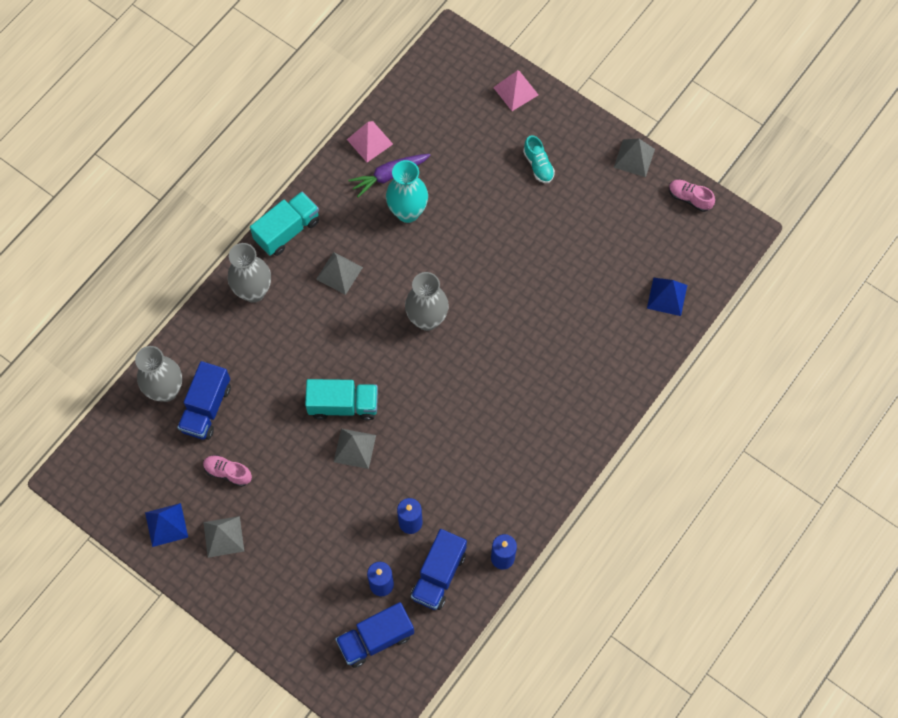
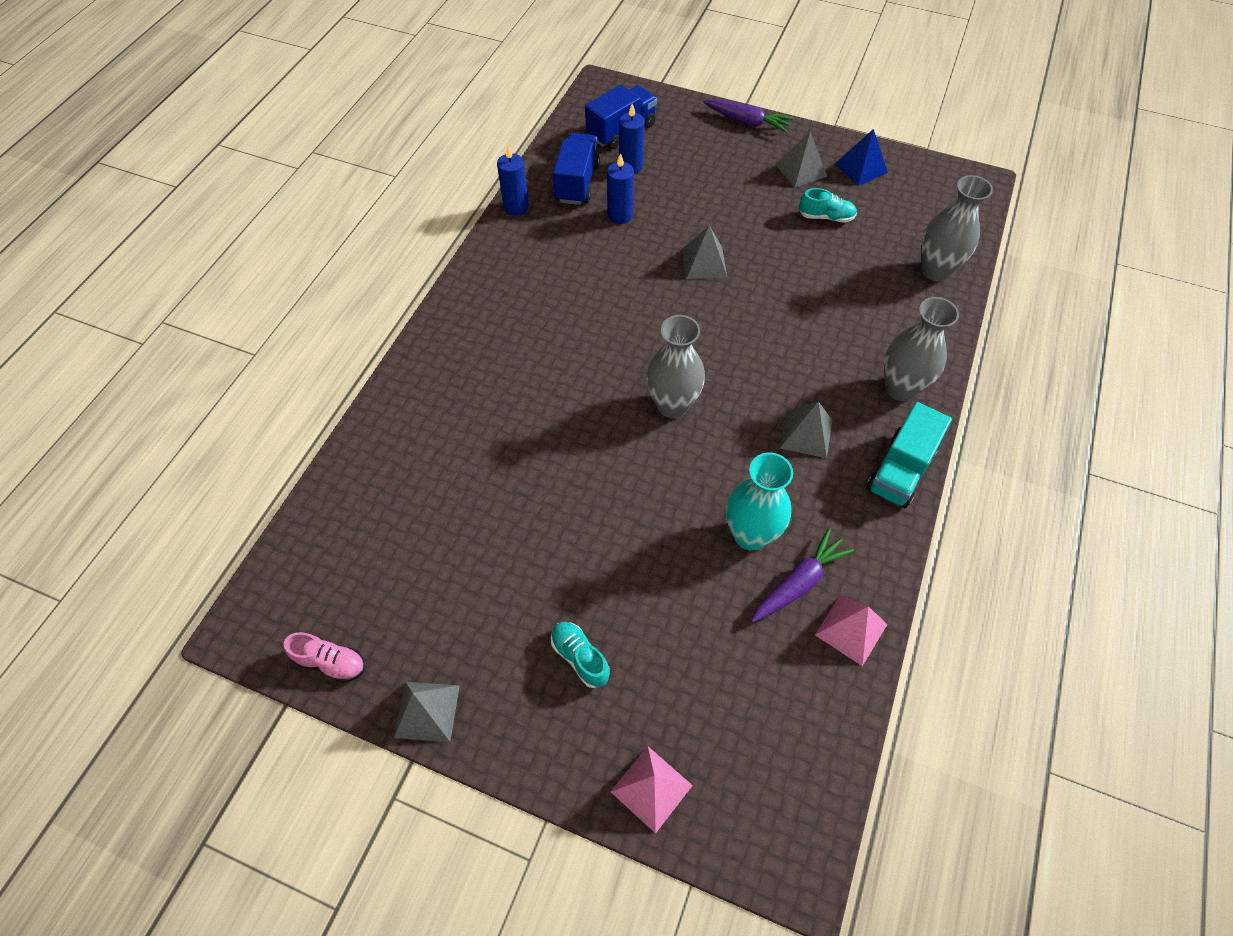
camera: 165 degrees right, 10 degrees down
(206, 408) = (882, 264): blue truck -> none
(228, 472) = (826, 217): pink shoe -> turquoise shoe
(246, 618) = (747, 122): none -> purple carrot
(343, 405) = (734, 297): turquoise truck -> none
(667, 296) = (358, 505): blue pyramid -> none

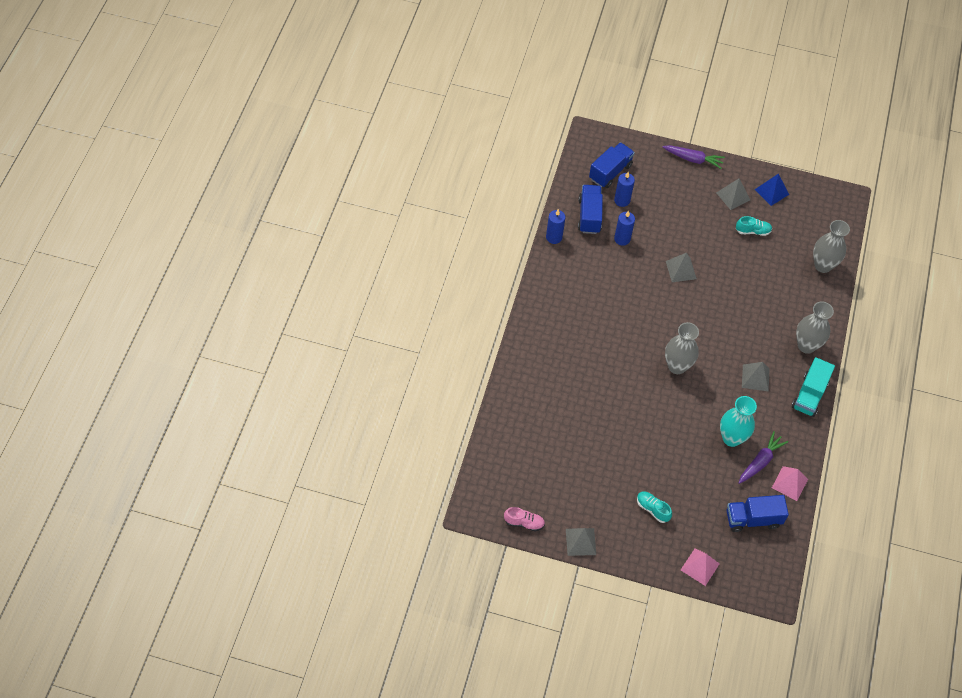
camera: 10 degrees left, 0 degrees up
(771, 695) = (753, 519): none -> blue truck

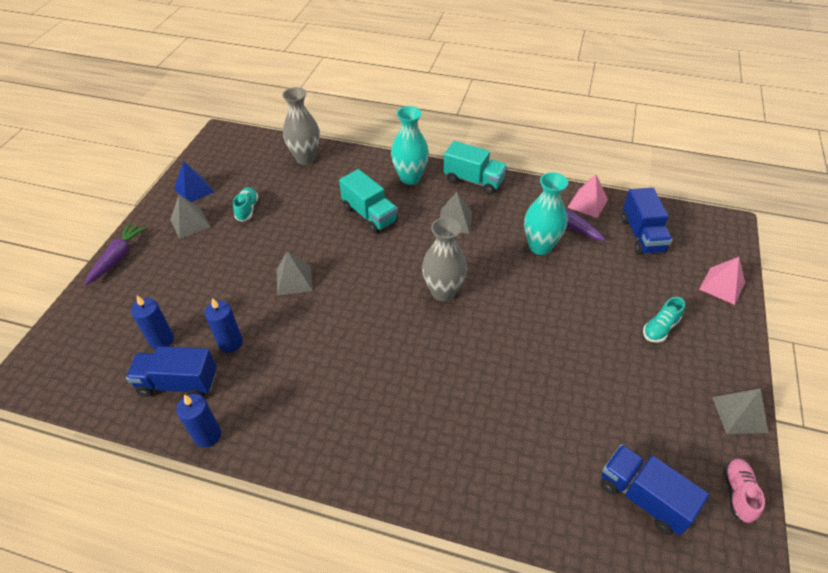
camera: 85 degrees left, 10 degrees down
(610, 172) = (105, 352): blue truck -> blue truck (643, 497)
(756, 316) = (369, 214): none -> turquoise truck
(806, 345) = (410, 178): grey vase -> turquoise vase

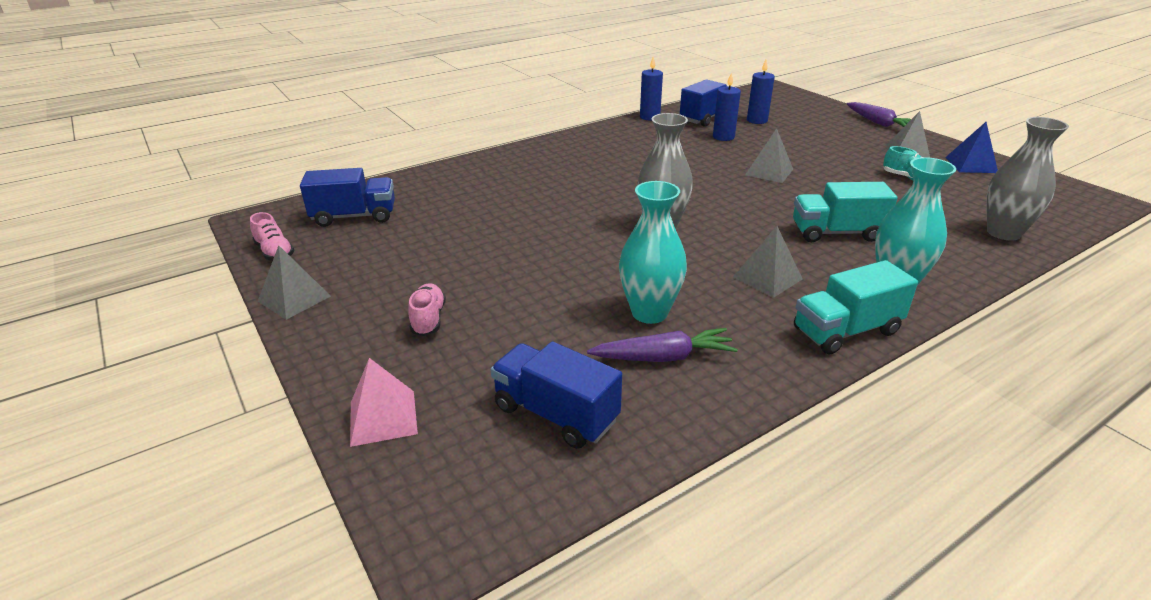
camera: 130 degrees right, 15 degrees down
(587, 203) = (683, 408): pink pyramid -> none
(660, 328) = (428, 319): turquoise shoe -> pink shoe

